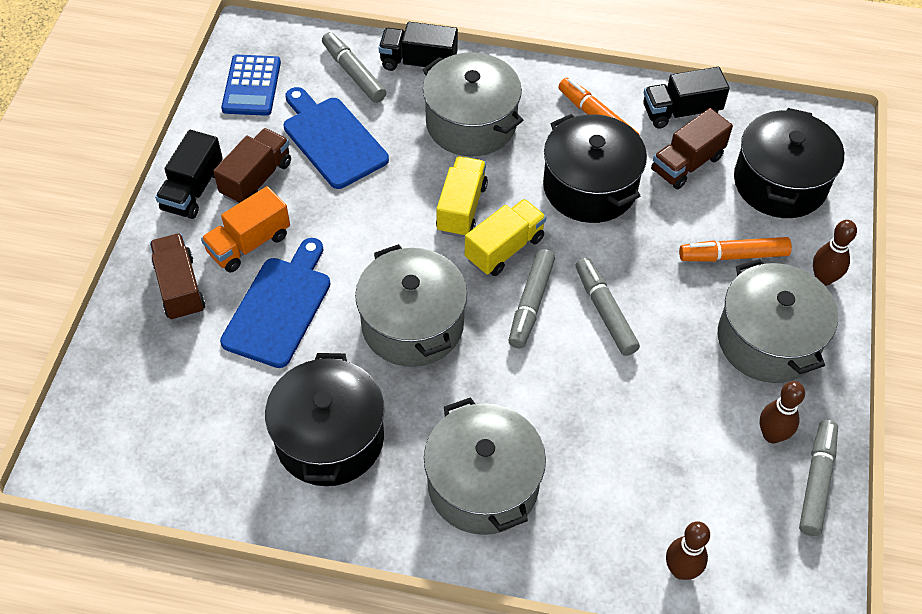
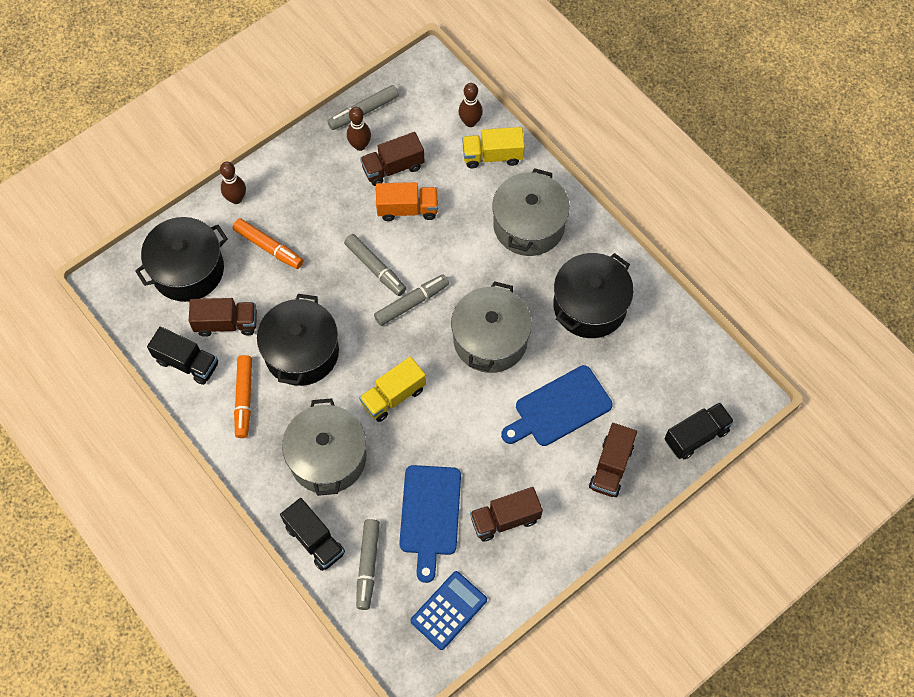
camera: 140 degrees left, 10 degrees up
(193, 190) = (553, 541): black truck -> black truck (696, 436)
(249, 244) = (546, 469): orange truck -> orange truck (407, 209)
(504, 249) = (393, 348): yellow truck -> yellow truck (492, 156)
(605, 312) = (375, 268): grey marker -> grey marker turned 60 degrees counterclockwise
(707, 436) = (393, 167): none -> brown truck
(767, 340) = (306, 190): grey pot -> none

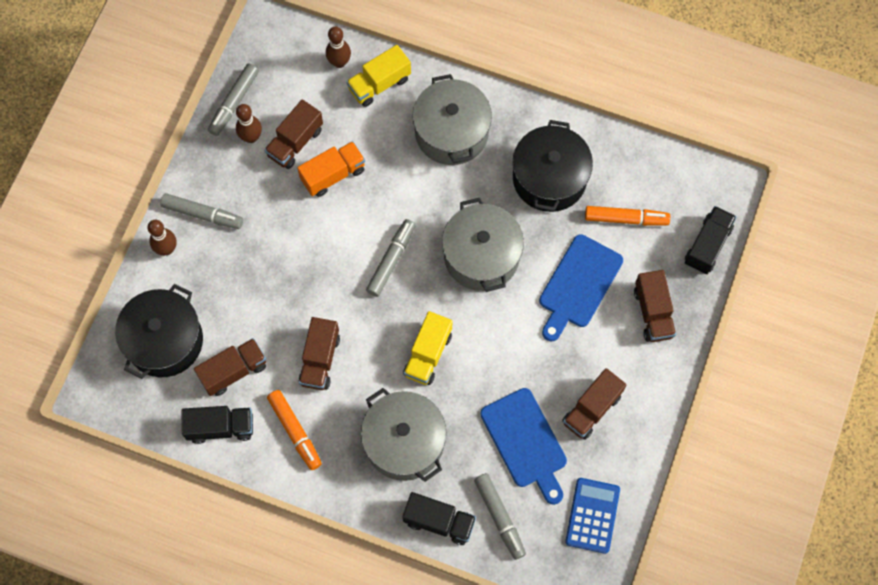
camera: 30 degrees left, 5 degrees up
(268, 247) = (227, 278): orange marker -> orange marker (625, 219)
(301, 352) = (320, 360): black pot -> brown truck
(375, 268) = (338, 245): grey marker -> grey marker (202, 214)

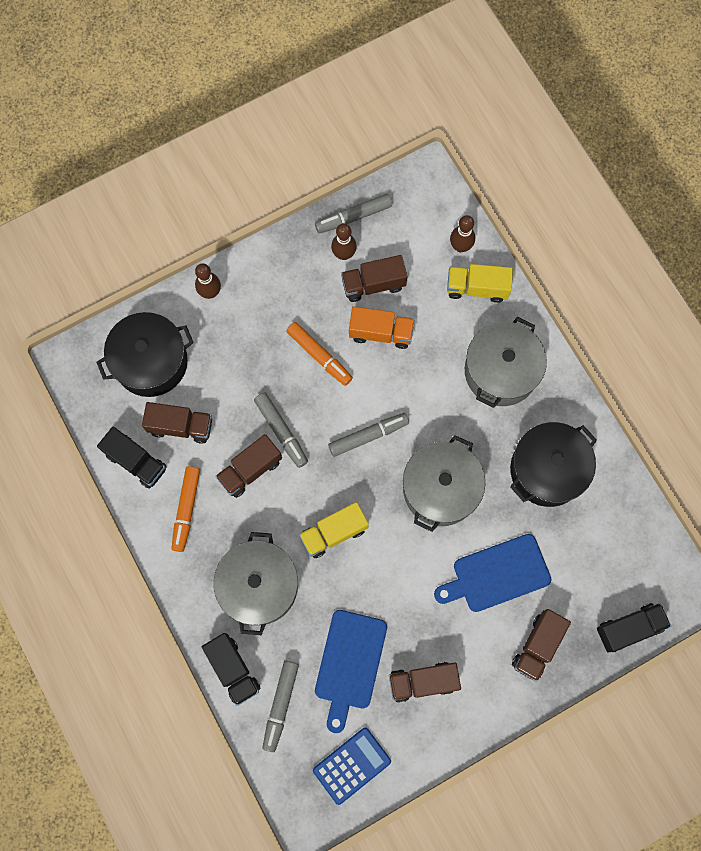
camera: 40 degrees right, 5 degrees up
(202, 214) = (258, 286): grey marker -> grey marker (281, 431)
(625, 219) = (581, 552): orange marker -> orange marker (319, 356)

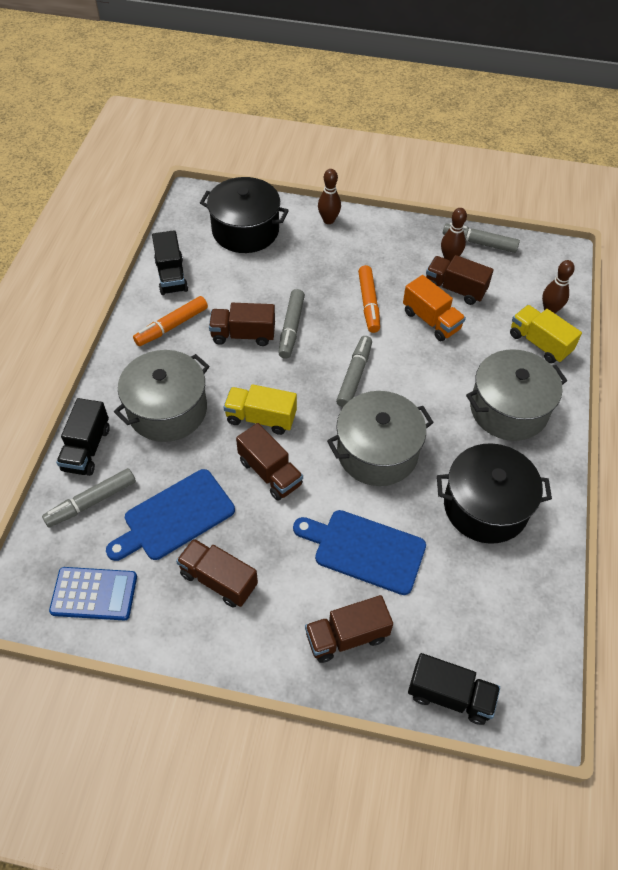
camera: 40 degrees right, 20 degrees down
(181, 426) = (224, 277): brown truck -> brown truck (270, 473)
(368, 436) = (354, 376): grey marker -> grey marker turned 90 degrees counterclockwise

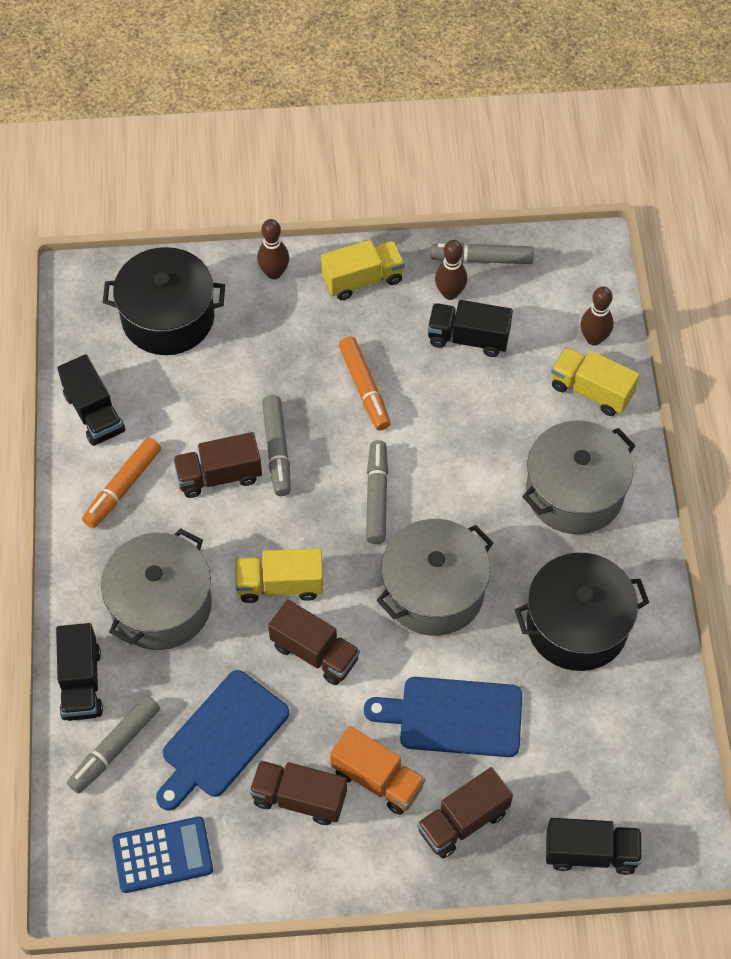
camera: 15 degrees left, 5 degrees up
(389, 237) = (363, 279): none -> yellow truck
(431, 320) = (450, 392): orange truck -> orange truck (377, 779)
(455, 289) = (468, 338): brown truck -> black truck

